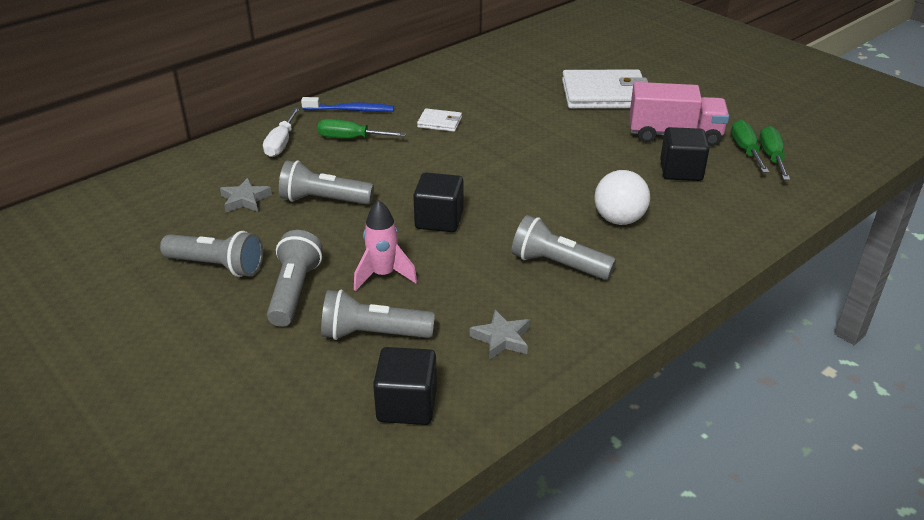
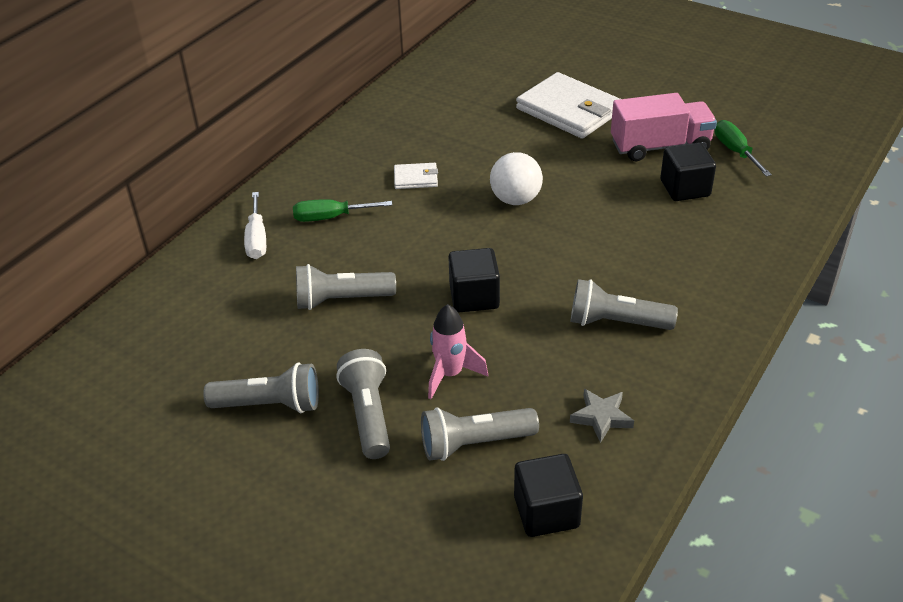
camera: 15 degrees left, 5 degrees up
(245, 199) = (255, 317): grey star -> none
(350, 110) = (311, 181): blue toothbrush -> none
(604, 94) = (569, 110): white wallet -> white wallet turned 60 degrees clockwise
(619, 219) = (651, 257): white ball -> white ball (515, 199)
(772, 157) = (763, 154): green screwdriver -> none

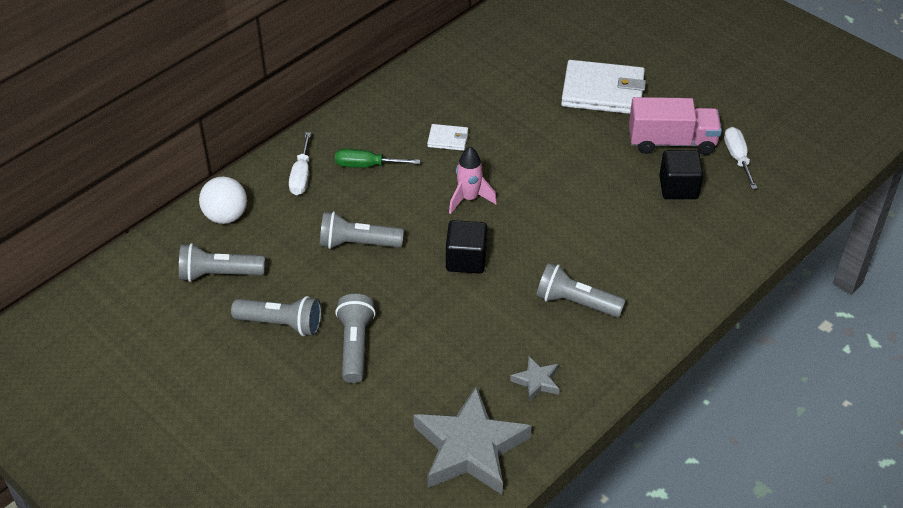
camera: 10 degrees right, 5 degrees up
(450, 374) = (428, 324): pink rocket -> pink rocket (469, 199)
(474, 443) = (431, 384): grey flashlight -> grey flashlight (219, 274)
(515, 199) = (527, 174): white ball -> white ball (226, 216)
(546, 512) = (470, 448): black cube -> grey star
(569, 110) = (603, 91): white wallet -> white wallet turned 45 degrees counterclockwise
(735, 151) = (737, 158): green screwdriver -> white screwdriver

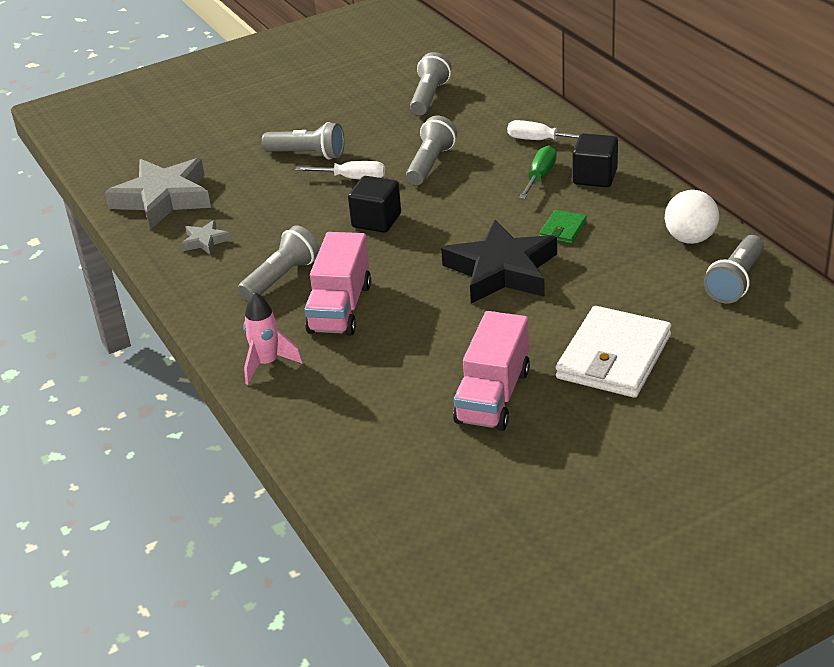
camera: 110 degrees right, 10 degrees down
(226, 216) = (501, 101): white ball -> white ball (690, 238)
(281, 324) = (354, 122): grey flashlight -> grey flashlight (735, 281)
(448, 139) = (563, 229): white wallet -> green wallet
(469, 199) = (462, 232): pink rocket -> pink rocket (267, 364)
(518, 164) = (501, 270): none -> black star
(604, 251) = (340, 308): none -> pink truck
(678, 187) = (409, 383): black cube -> black cube (595, 177)
(737, 158) = (439, 448): white screwdriver -> white screwdriver (352, 178)

